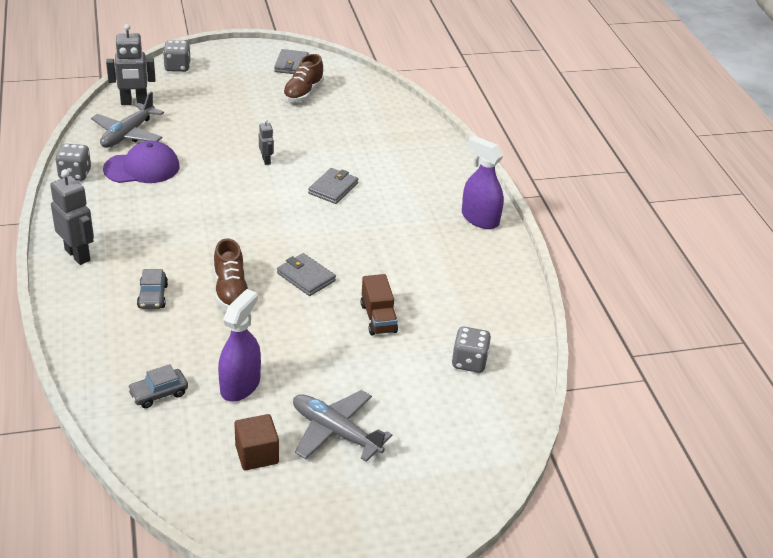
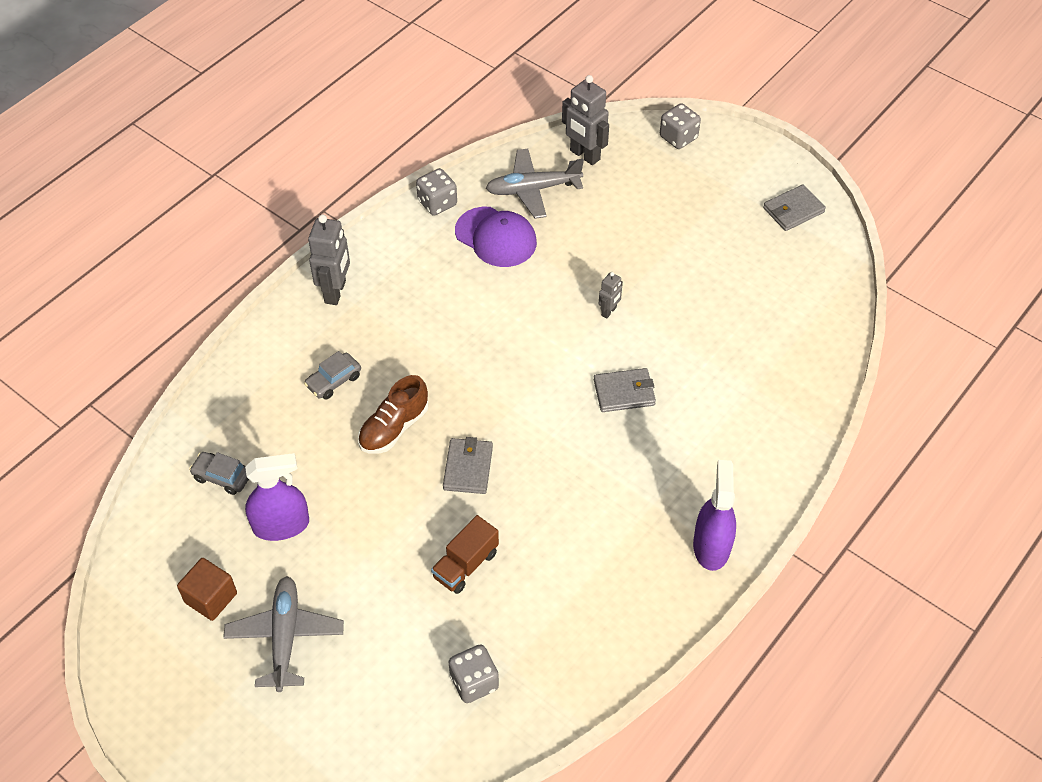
camera: 55 degrees right, 15 degrees up
(303, 93) = (755, 255): brown shoe -> none

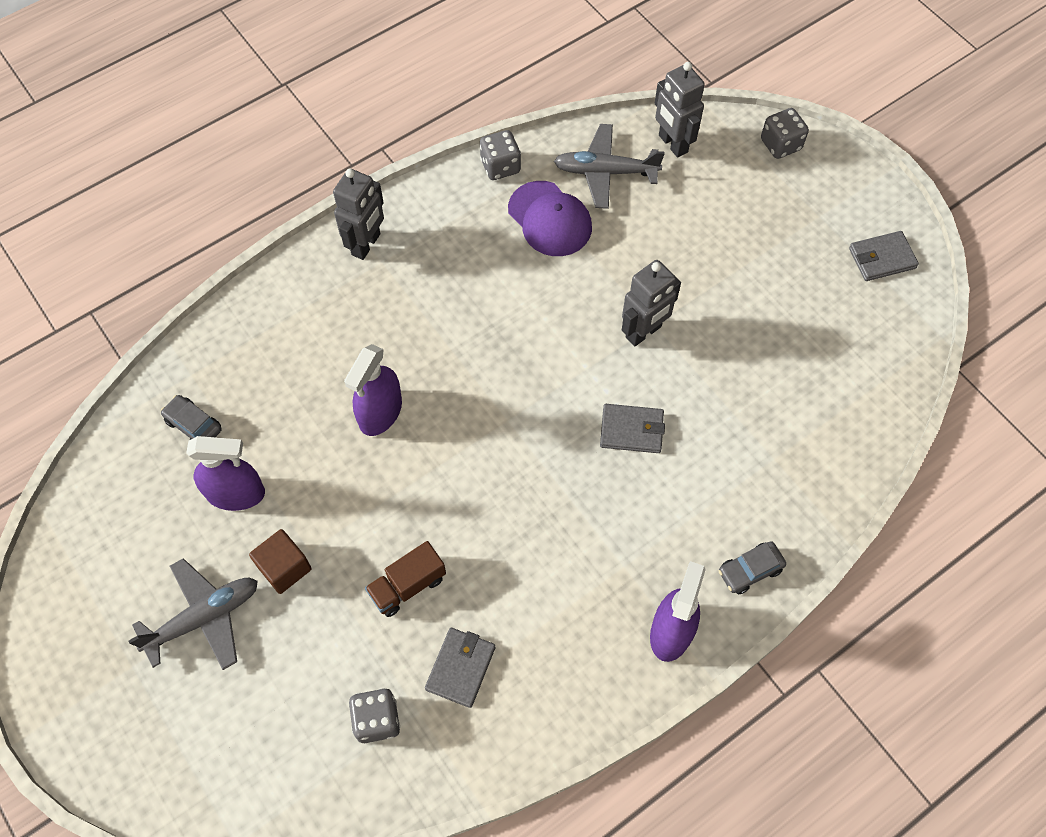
camera: 15 degrees right, 10 degrees up
(211, 598) = (144, 555): brown cube -> brown cube (284, 568)
(285, 636) = (204, 617): grey plane -> grey plane turned 45 degrees clockwise
(334, 381) = (335, 345): grey car -> grey car (750, 570)
(394, 428) = (380, 412): brown shoe -> purple spray bottle
(468, 468) = (442, 477): grey wallet -> grey wallet (460, 668)
(609, 311) = (644, 332): grey robot -> grey robot, size x1.87

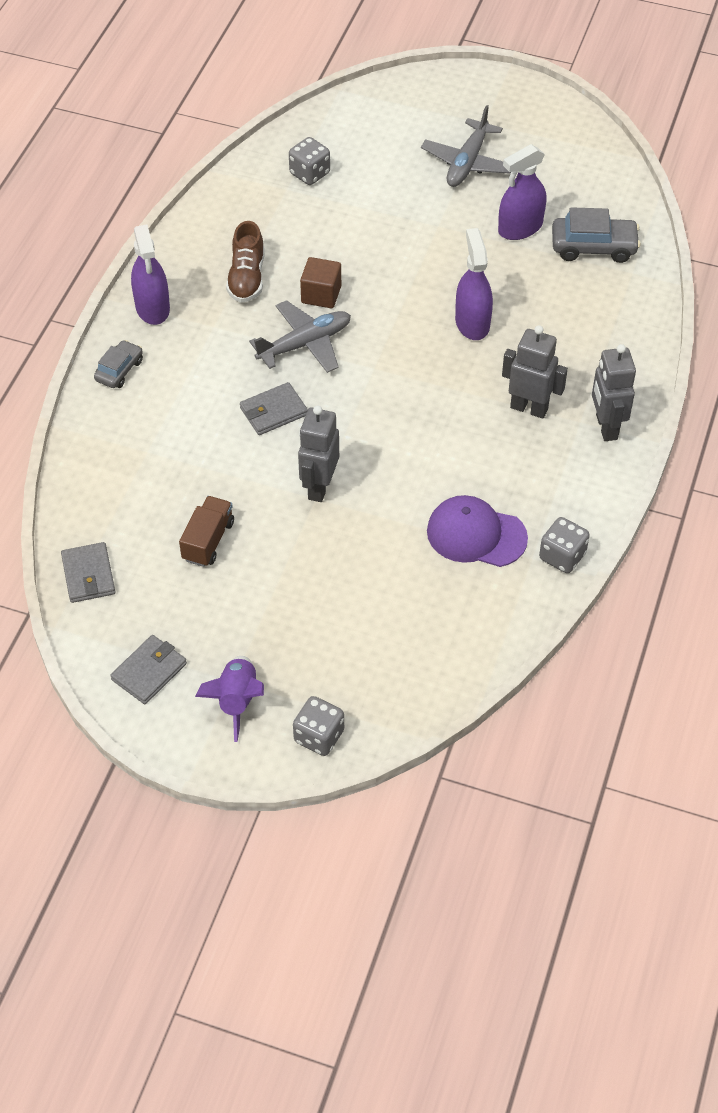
camera: 145 degrees right, 10 degrees down
(193, 425) = (593, 247): grey car -> grey car, size x1.61
(284, 568) = (444, 209): brown cube -> brown cube (321, 294)
(407, 586) = (354, 241): brown truck -> brown truck (208, 541)
(460, 668) = (280, 221): grey wallet -> grey wallet (88, 575)
(549, 608) = (247, 278): none -> brown shoe
(605, 172) = (464, 607): grey plane -> grey plane (305, 344)
(672, 144) = (424, 673): grey robot -> grey robot (529, 408)
(825, 200) = (237, 701): none -> purple rocket

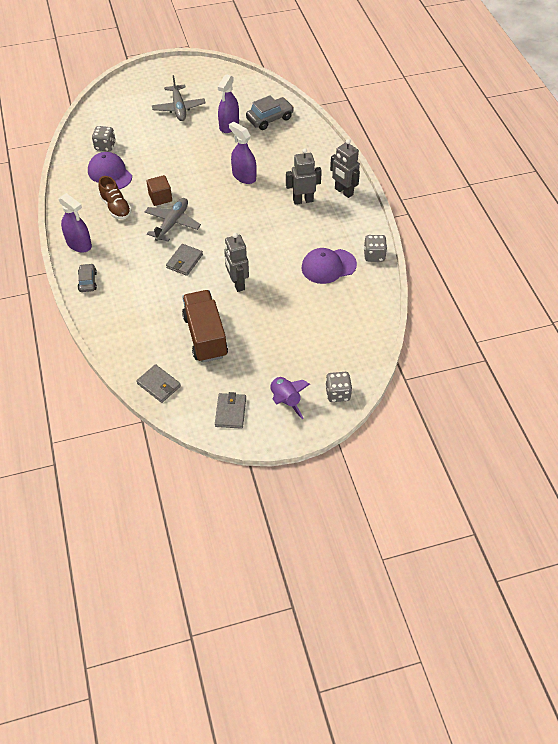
camera: 35 degrees left, 0 degrees up
(208, 541) = (205, 336): brown truck -> brown truck, size x1.75
(281, 220) = (110, 174): none -> purple cap

